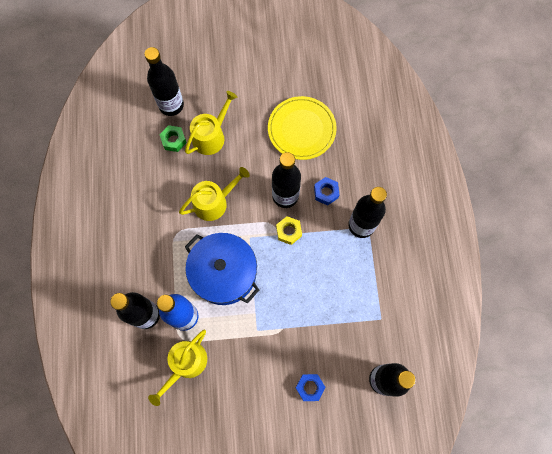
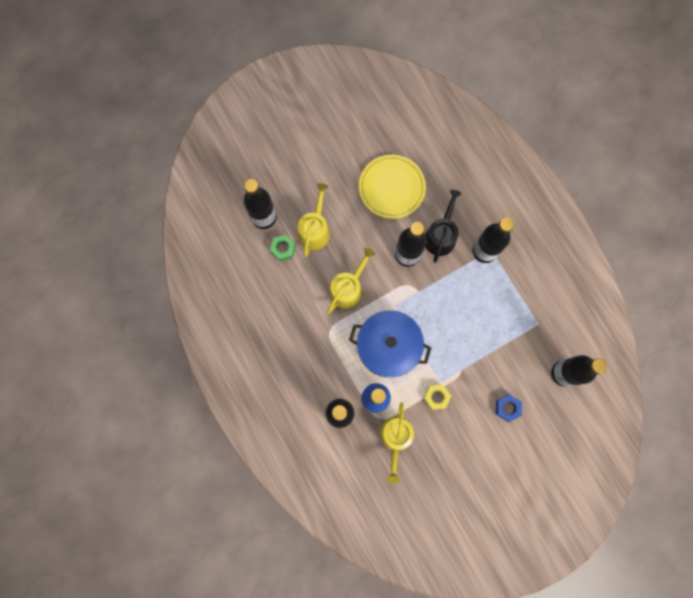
camera: 25 degrees left, 5 degrees up
(288, 231) = (425, 285): yellow nut -> yellow nut (436, 397)
(326, 192) = (440, 235): blue nut -> black watering can

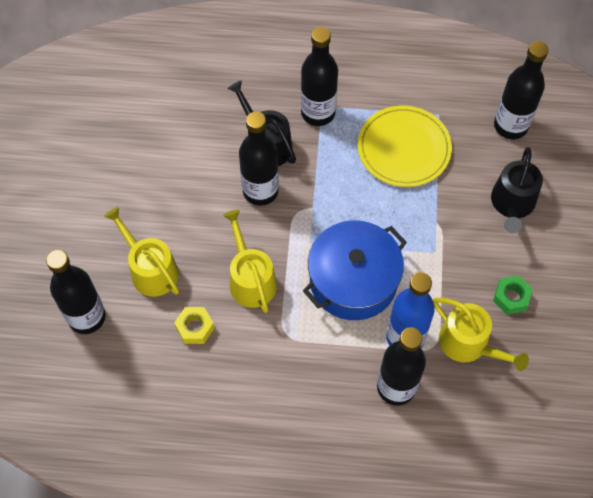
camera: 55 degrees left, 15 degrees down
(283, 249) = (144, 320): green nut -> green nut (511, 297)
(392, 187) = (170, 156): yellow plate -> yellow plate (404, 148)
(436, 397) = (449, 268): yellow nut -> yellow nut (195, 328)
(507, 408) = (512, 204): blue nut -> black watering can

